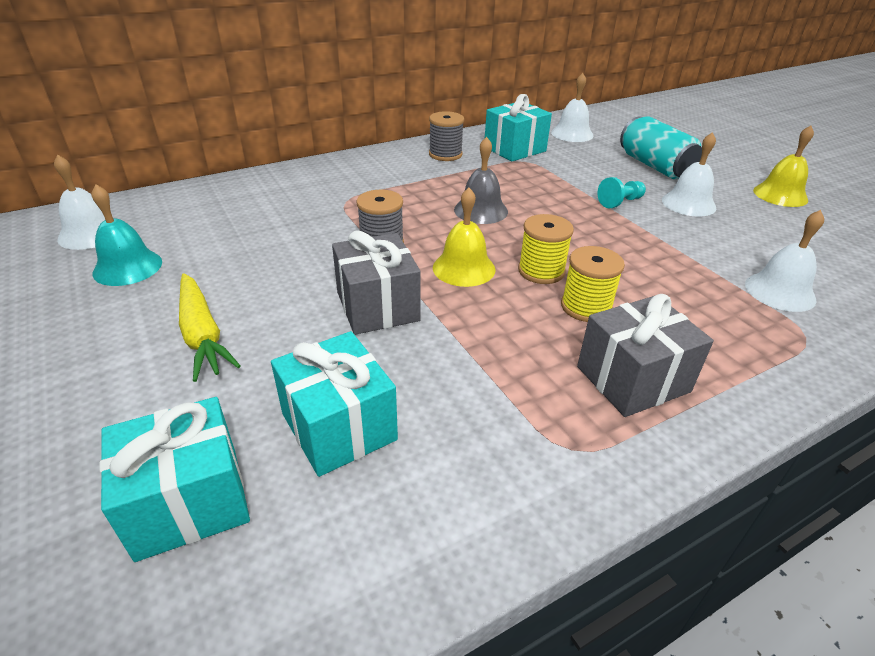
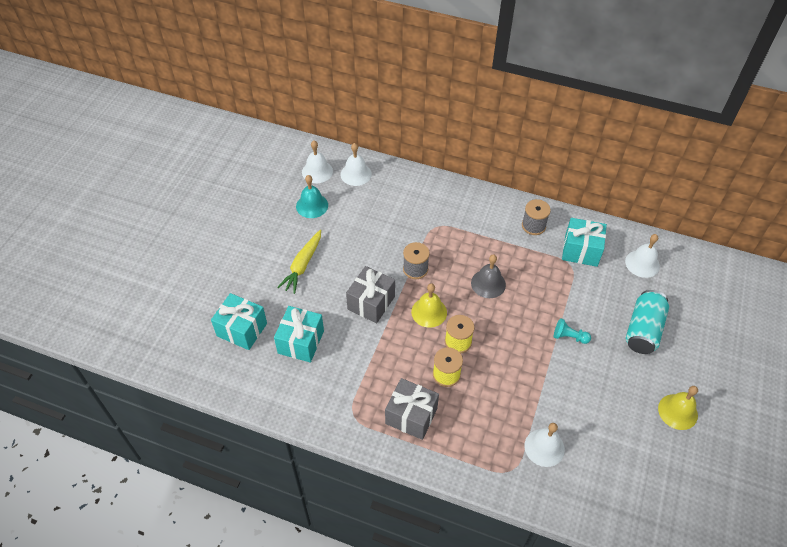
camera: 50 degrees right, 15 degrees up
(688, 203) = (606, 369): white bell -> white bell (356, 174)

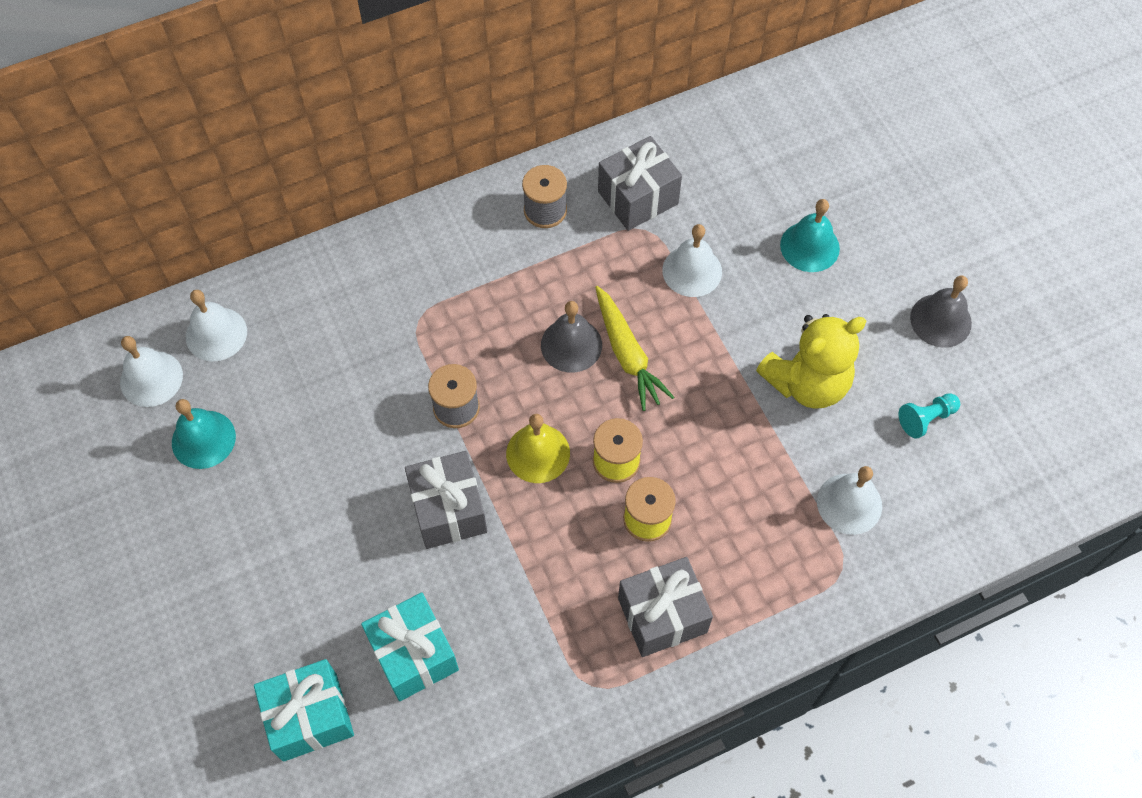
camera: 45 degrees left, 10 degrees up
(302, 265) = (292, 542): yellow carrot -> yellow carrot (627, 354)
(569, 337) = (738, 332): turquoise pawn -> turquoise pawn (926, 419)
(579, 382) = (807, 382): none -> yellow teddy bear
(581, 251) = (638, 198): turquoise gift -> grey gift
(642, 263) = (725, 154): white bell -> white bell (692, 271)
(643, 330) = (809, 246): turquoise can -> turquoise bell
(677, 411) = (940, 320): yellow bell -> grey bell

